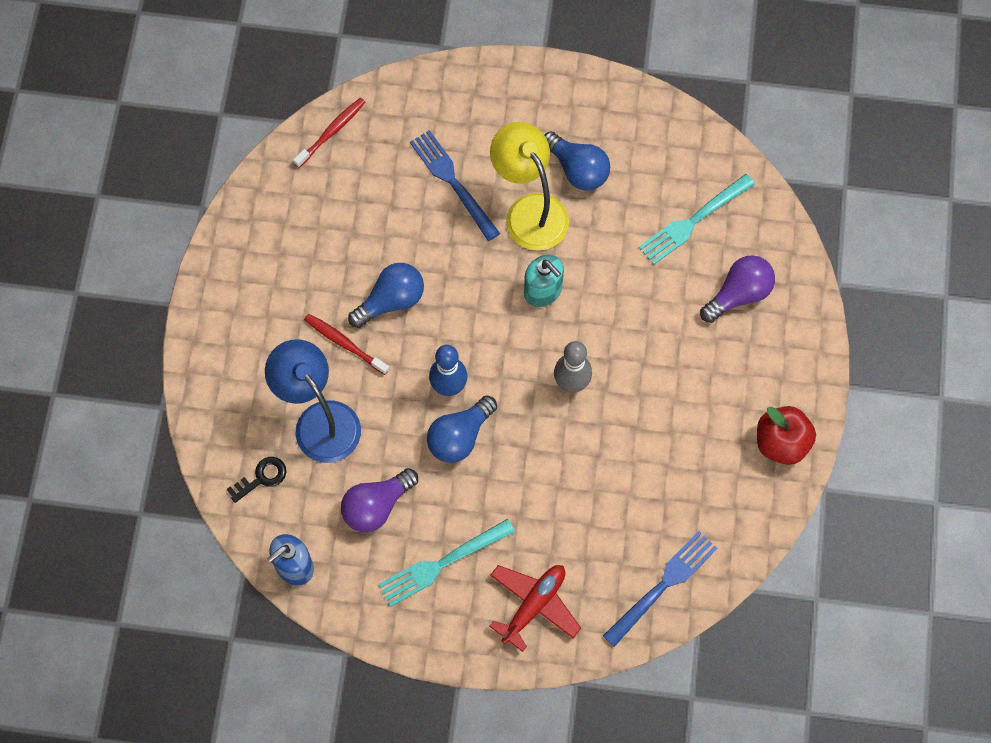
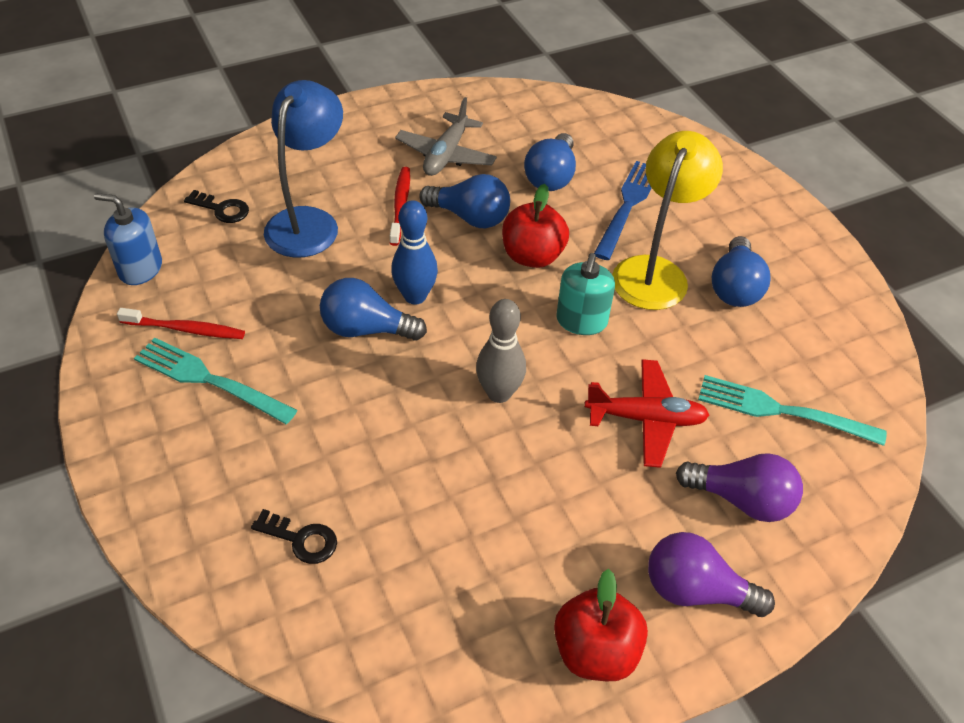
camera: 55 degrees right, 20 degrees down
(307, 276) = (446, 155): none -> grey plane
(331, 132) = (594, 113): red toothbrush -> red toothbrush (185, 329)
(377, 506) = (244, 300): purple light bulb -> purple light bulb (696, 590)
(385, 214) = (551, 177): none -> blue light bulb
(461, 283) = (532, 256): none -> red apple
(534, 605) = (204, 486): red plane -> red plane (646, 419)
(610, 565) = (301, 539): none -> black key
(663, 585) = (307, 611): blue fork -> none

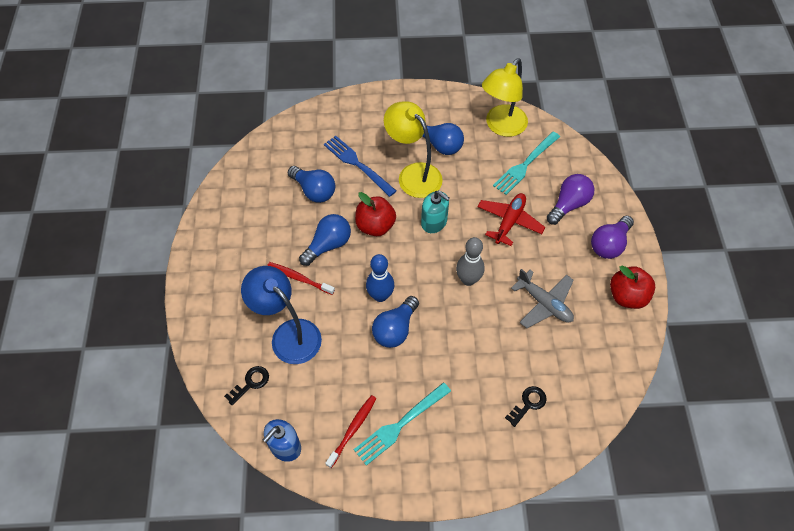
camera: 65 degrees left, 10 degrees up
(446, 155) = (265, 238): grey plane -> grey plane (544, 303)
(836, 356) = (501, 127): none -> yellow lamp

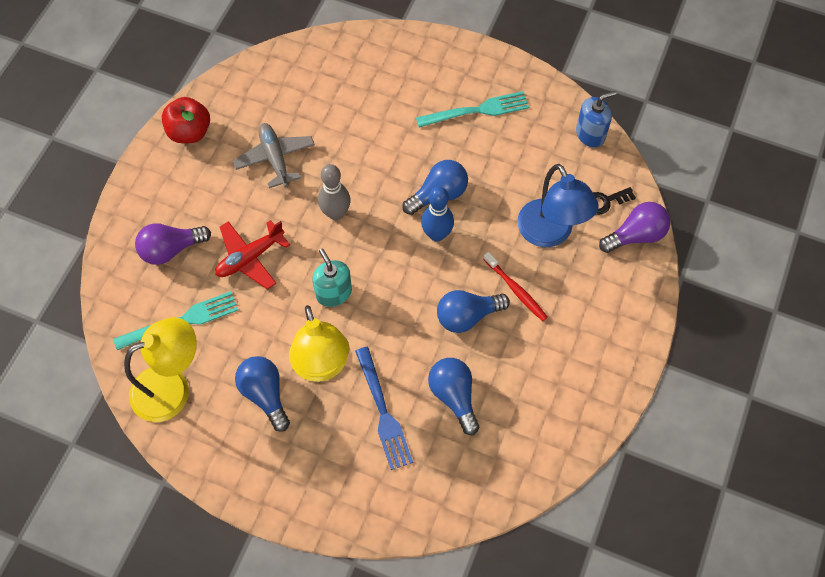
camera: 155 degrees left, 5 degrees up
(352, 430) = (522, 123): red toothbrush -> none
(375, 226) = (402, 317): red apple -> none
(528, 404) = (352, 82): black key -> none
(609, 244) = (164, 188): purple light bulb -> purple light bulb (635, 235)

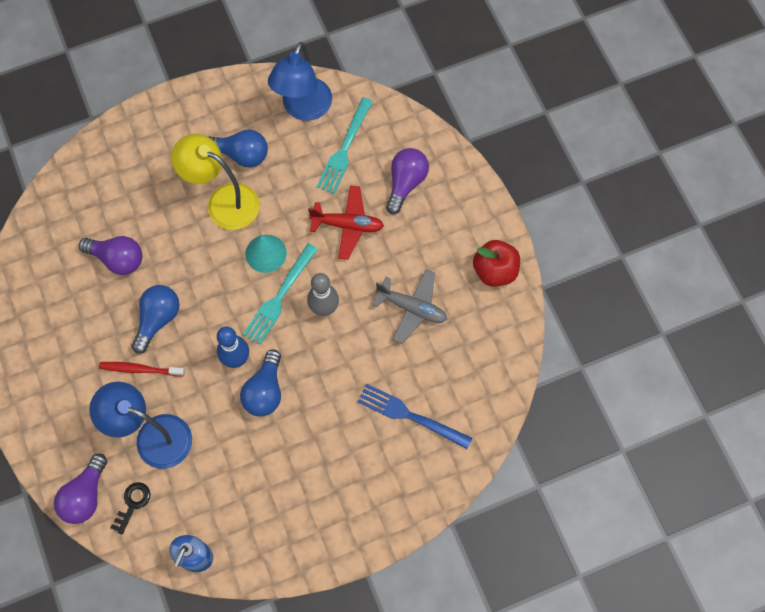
camera: 135 degrees right, 5 degrees up
(172, 388) = (303, 109): yellow lamp -> blue lamp
(250, 258) = (347, 225): red plane -> red plane turned 90 degrees clockwise
(333, 293) = (266, 253): turquoise soap dispenser -> turquoise cone
(383, 412) = (155, 210): blue fork -> blue fork (410, 416)
(454, 396) = (117, 259): blue light bulb -> purple light bulb
(477, 110) = (305, 491): turquoise fork -> turquoise fork (280, 296)

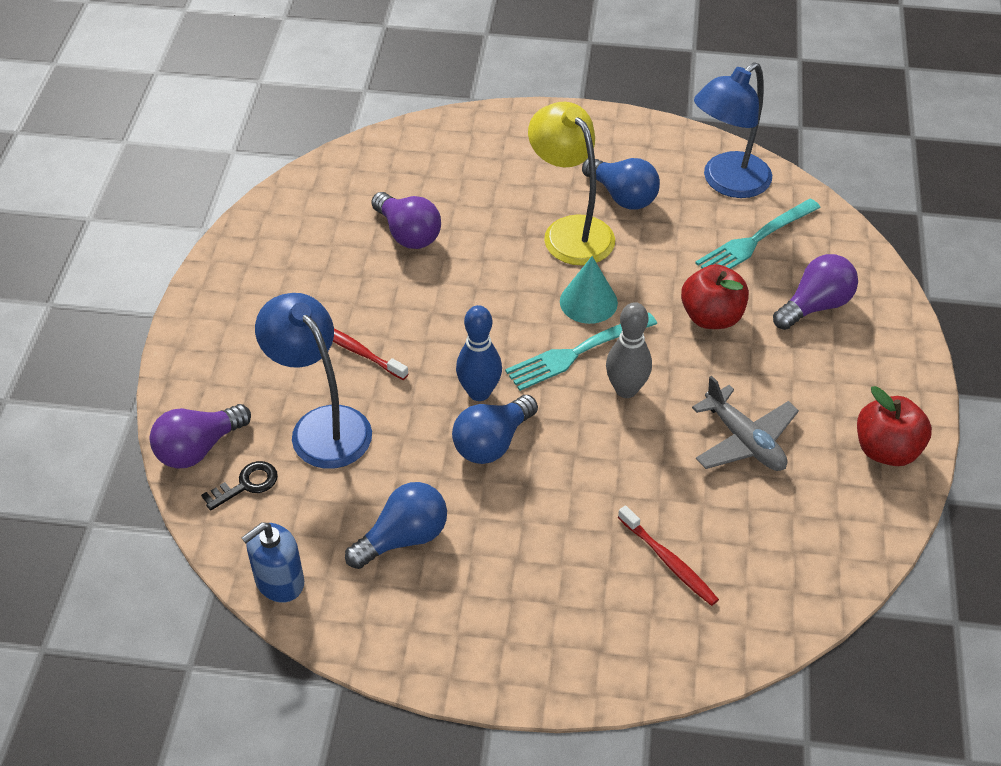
camera: 30 degrees right, 20 degrees down
(158, 319) = (412, 311): blue light bulb -> blue light bulb (403, 538)
(347, 225) = (711, 317): red plane -> red apple
(410, 416) = (668, 561): blue fork -> red toothbrush

